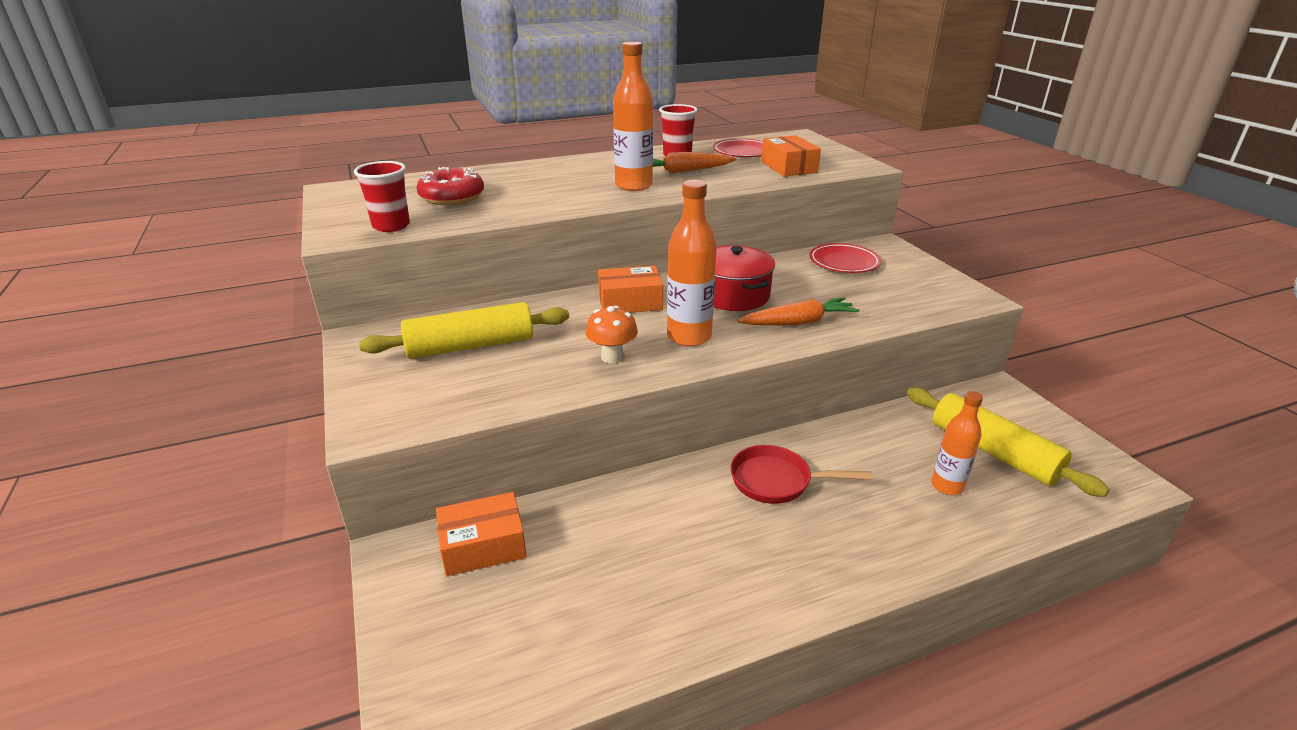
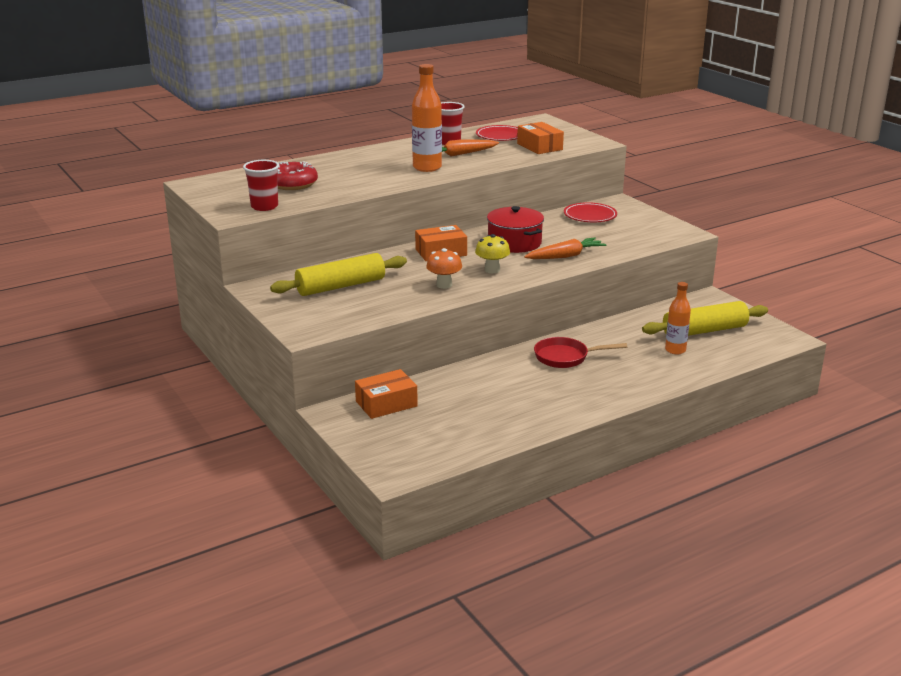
camera: 10 degrees left, 5 degrees down
(689, 337) = (492, 270): orange bottle -> yellow mushroom
(993, 452) = (704, 331): yellow rolling pin -> yellow rolling pin turned 60 degrees counterclockwise

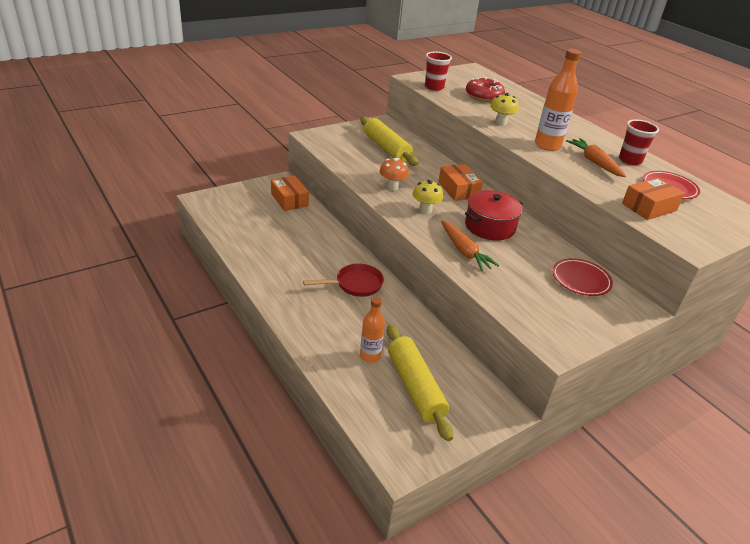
camera: 85 degrees right, 10 degrees up
(372, 182) = (500, 122): none -> yellow mushroom
(565, 357) = (355, 284): red pan -> red pan turned 75 degrees clockwise

